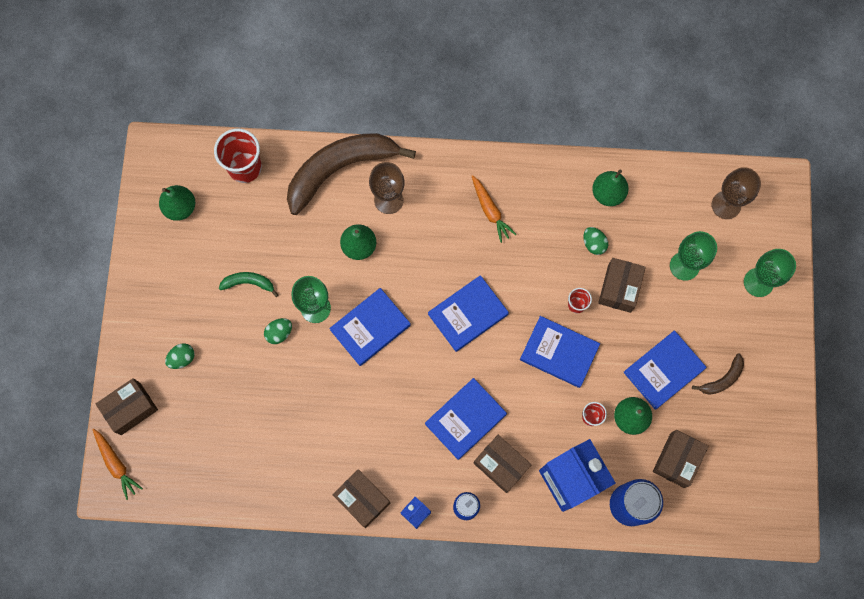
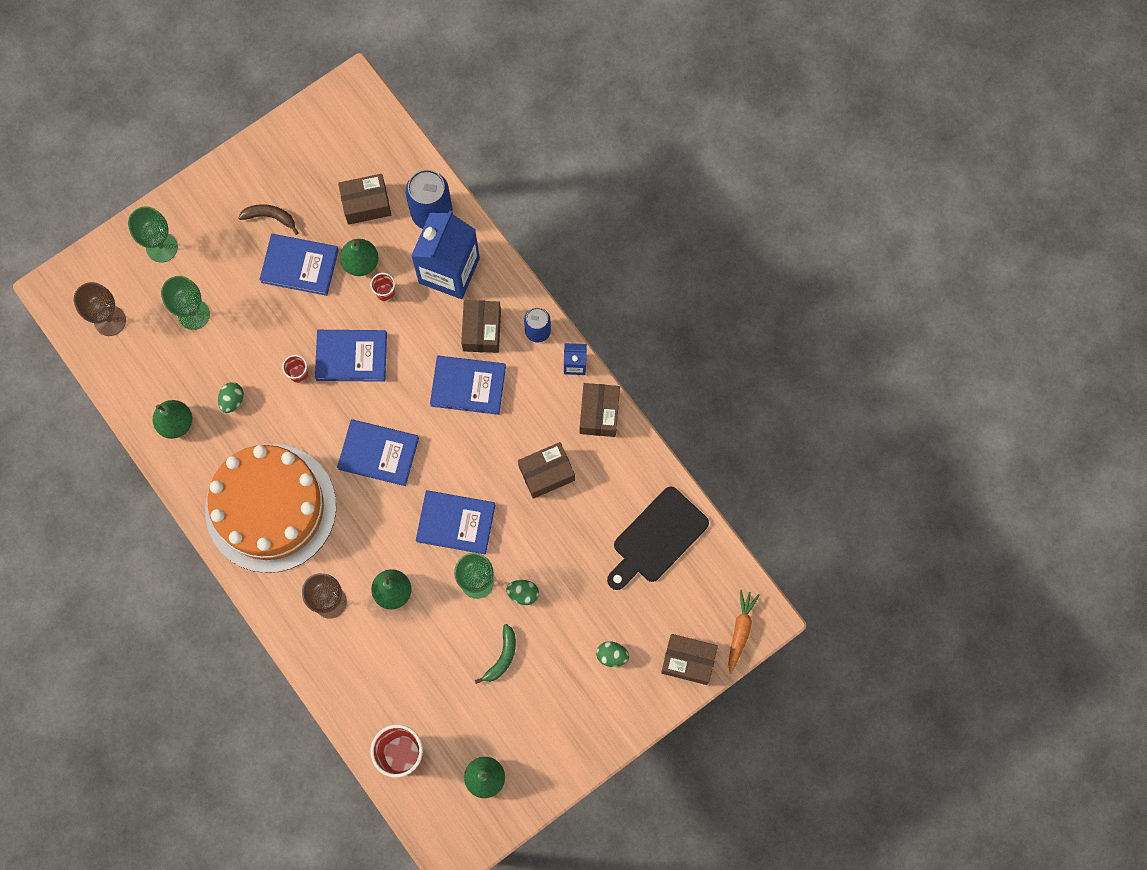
camera: 130 degrees left, 0 degrees up
(234, 462) = (657, 538): none -> black cutting board
(249, 283) = (502, 657): green banana -> green banana turned 120 degrees counterclockwise
(340, 169) = (335, 668): brown banana -> none
(490, 211) = (270, 508): orange carrot -> orange cake
(559, 352) = (351, 356): blue book -> blue book turned 75 degrees counterclockwise
(619, 288) = (256, 351): brown box -> brown box (546, 473)

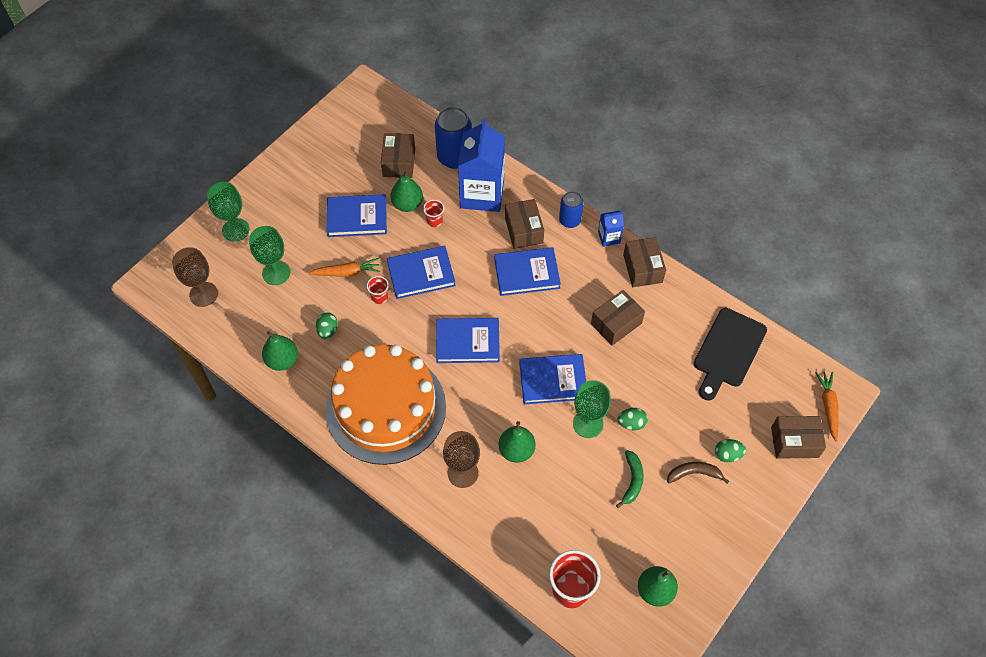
camera: 15 degrees left, 15 degrees down
(270, 217) = (322, 188): brown banana -> brown banana (694, 474)
(270, 333) = (346, 272): none -> orange carrot
(366, 204) = (399, 162): brown box -> brown box turned 60 degrees counterclockwise

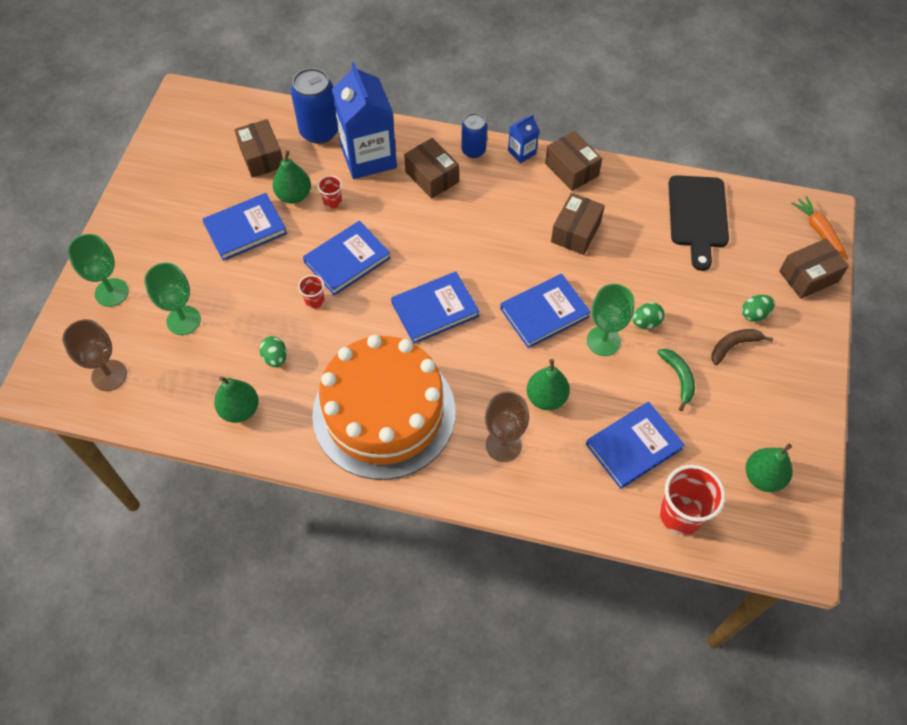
camera: 25 degrees left, 0 degrees up
(346, 272) = (264, 289): orange carrot -> none
(526, 273) = (458, 217): blue book -> blue book (633, 446)

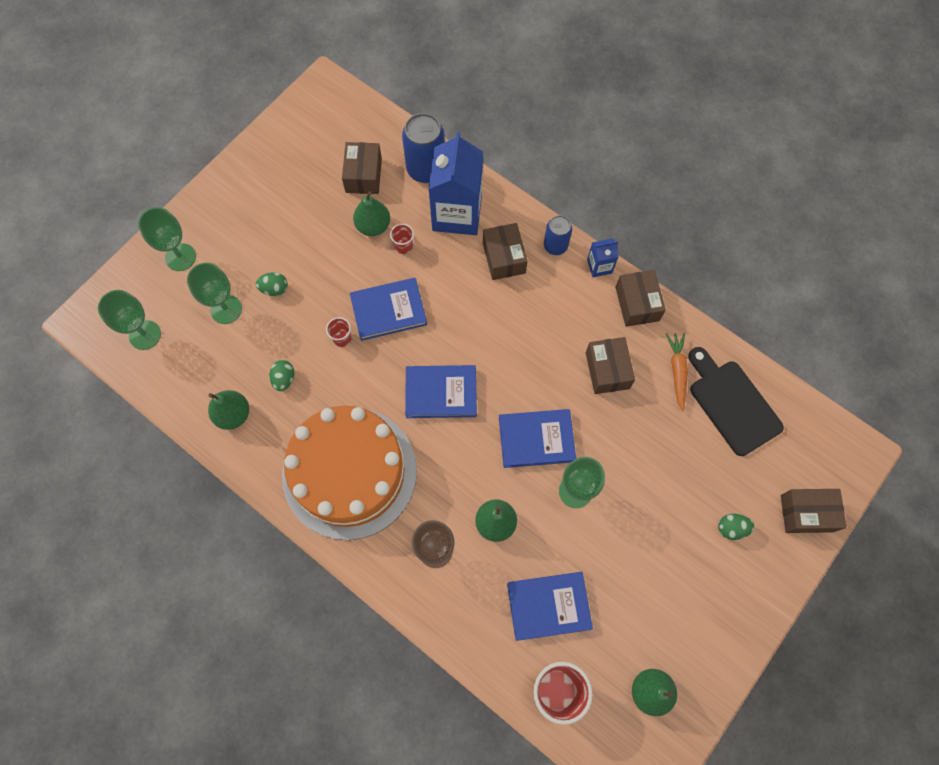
camera: 25 degrees right, 10 degrees up
(109, 375) = (145, 335): brown goblet -> green goblet
(245, 229) = (316, 242): blue book -> none
(575, 232) = (607, 370): brown box -> brown box turned 60 degrees counterclockwise
(646, 322) = (624, 490): green egg -> green egg (274, 289)
(679, 378) = (625, 559): green banana -> none
(697, 216) = (732, 403): black cutting board -> black cutting board turned 120 degrees clockwise
(733, 346) = (694, 551): brown banana -> none
(819, 231) = (844, 471): orange carrot -> orange carrot (677, 371)

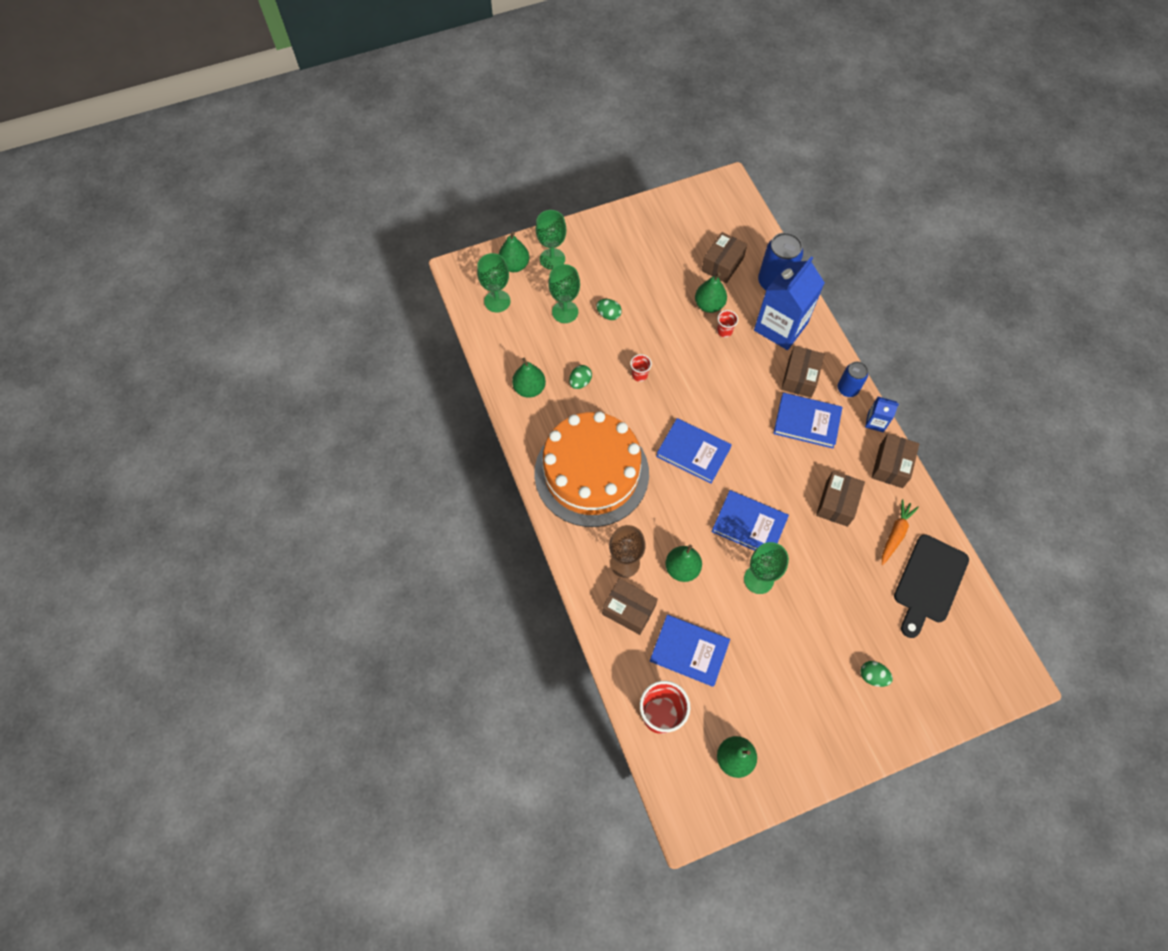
camera: 30 degrees right, 5 degrees down
(142, 285) = (514, 265): none -> green pear
(388, 310) = (686, 372): blue book -> blue book (807, 422)
(732, 403) = (929, 582): black cutting board -> black cutting board turned 150 degrees counterclockwise
(806, 513) = (944, 700): brown box -> brown box (628, 610)

